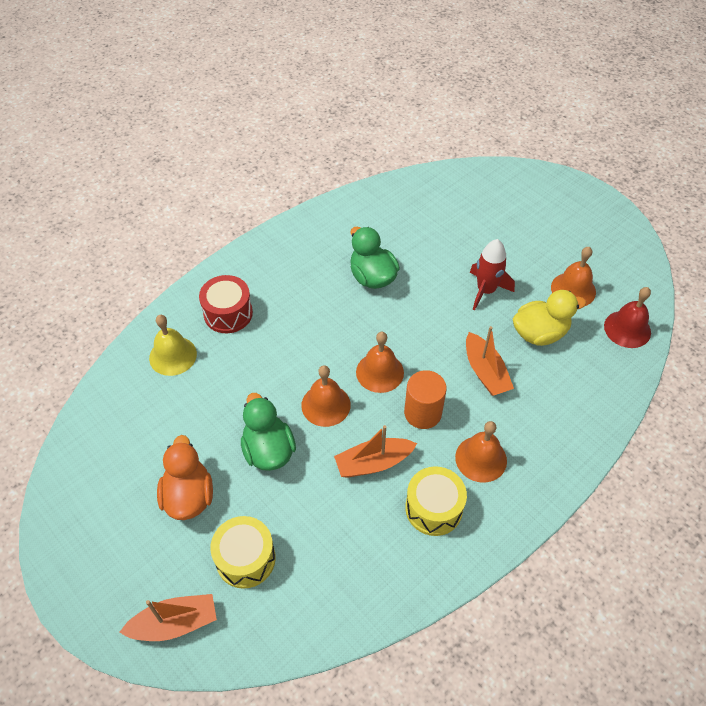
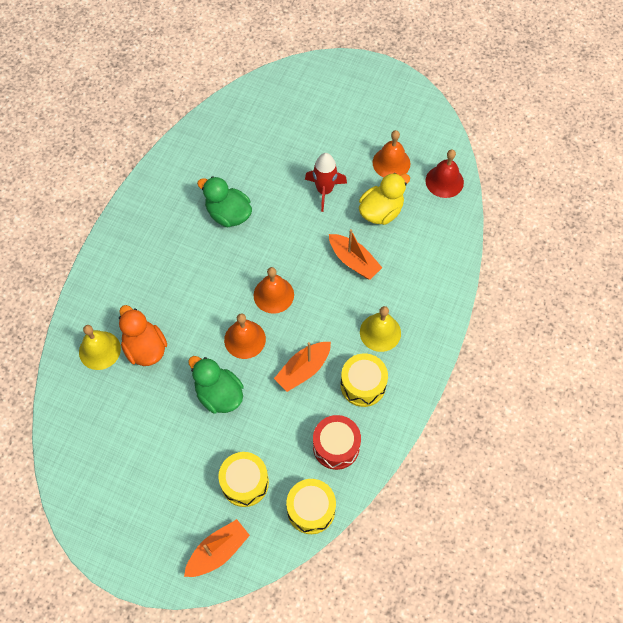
camera: 25 degrees left, 10 degrees up
(188, 496) = (176, 456): orange duck -> orange duck (145, 348)
(228, 313) = (125, 295): red drum -> red drum (336, 446)
(304, 625) = (311, 509): none -> yellow drum
(423, 413) = (322, 314): orange cylinder -> none
(481, 458) = (380, 332): orange bell -> yellow bell

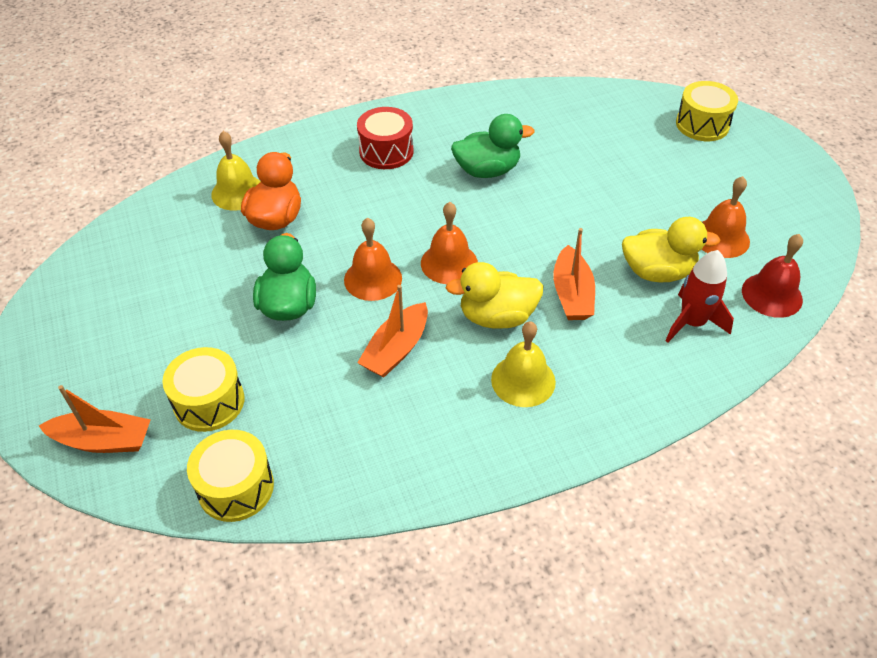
camera: 45 degrees right, 15 degrees down
(228, 214) = (487, 170): green duck -> green duck turned 90 degrees clockwise
(303, 370) = (396, 349): orange boat -> orange boat turned 60 degrees counterclockwise
(324, 190) = (612, 214): red rocket -> red rocket (692, 323)
(331, 307) = (497, 317): none -> yellow duck
(336, 446) = (339, 449): red drum -> red drum (386, 151)
(363, 385) = (442, 415): yellow drum -> yellow drum (702, 124)

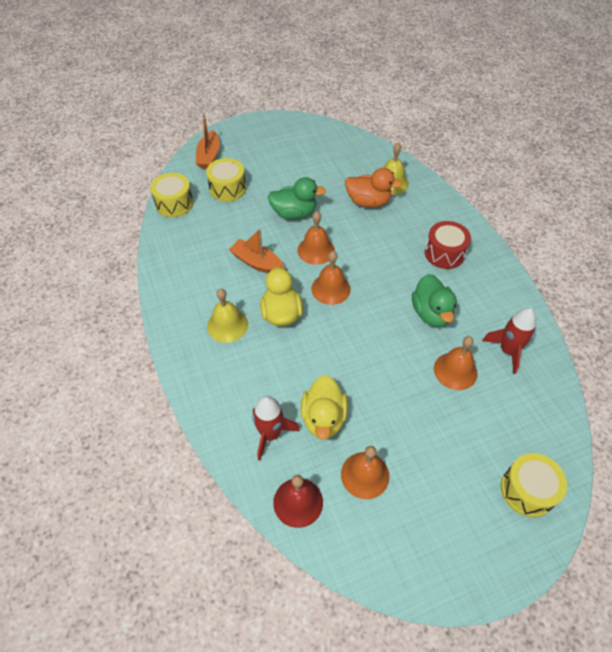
camera: 90 degrees right, 5 degrees up
(536, 117) = (508, 350): none -> red rocket
(570, 158) = (455, 371): none -> orange bell
(572, 294) = (301, 358): orange boat -> none

